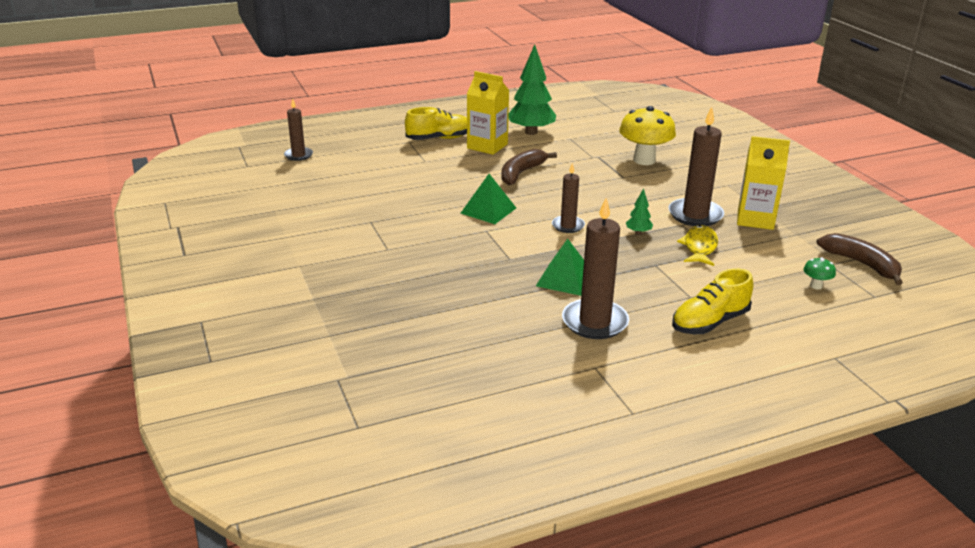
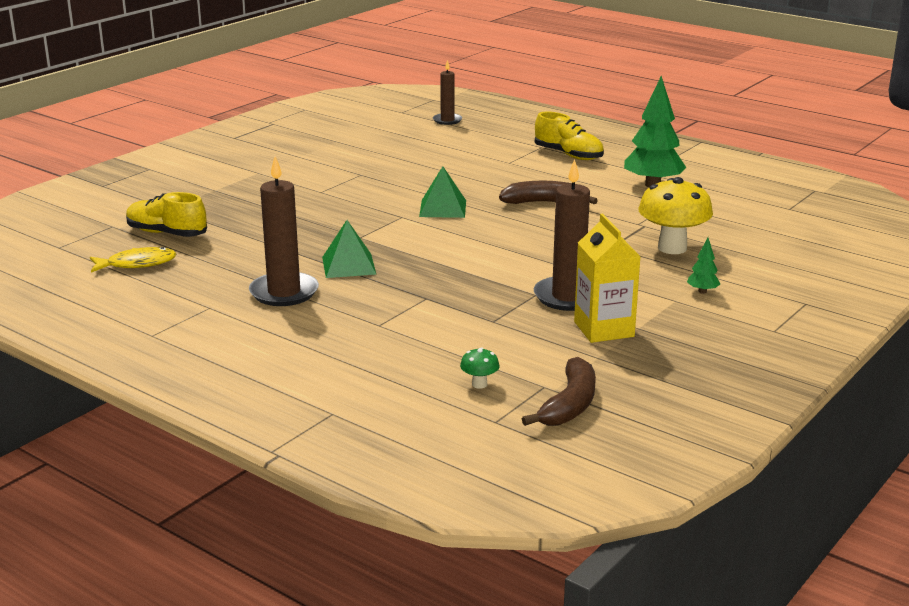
camera: 60 degrees right, 5 degrees down
(487, 146) = (584, 176): yellow carton -> none
(568, 226) = (457, 245): brown candle -> none
(638, 232) = (486, 277): green tree -> green tree (702, 291)
(699, 247) = (492, 311): yellow fish -> yellow fish (137, 264)
(709, 322) = (337, 341): yellow shoe -> yellow shoe (167, 233)

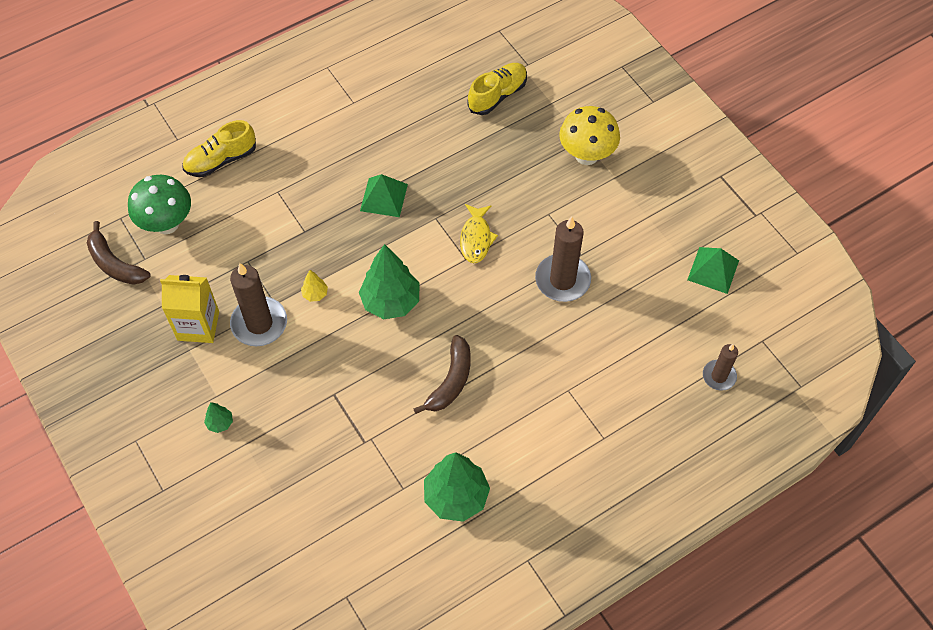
camera: 110 degrees right, 35 degrees up
(137, 264) = (446, 71): yellow fish -> yellow fish (476, 238)
(284, 292) = (355, 148): brown candle -> brown candle (562, 280)
(443, 208) = (471, 295): green pyramid -> green pyramid (713, 270)
(479, 384) = (167, 224): green mushroom -> green mushroom, size x2.30
(482, 240) = (390, 302): none -> green tree
(505, 276) = (315, 294): none -> yellow tree
(568, 155) = (569, 454): yellow shoe -> yellow shoe (221, 160)
(672, 248) = (308, 441): yellow mushroom -> yellow mushroom (586, 155)

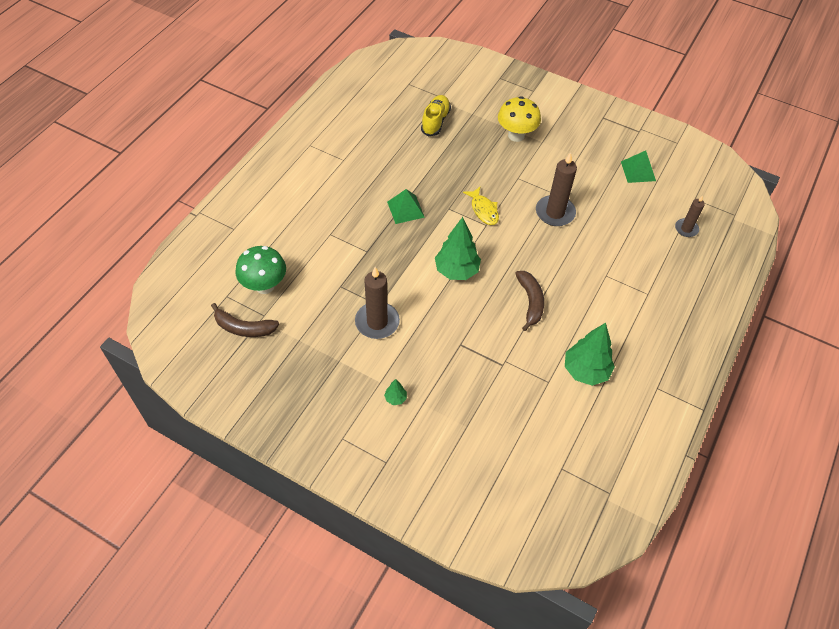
camera: 30 degrees left, 5 degrees down
(198, 326) = (334, 342): yellow carton -> none
(221, 160) = (275, 230): yellow shoe -> none
(315, 294) = (402, 287): yellow tree -> none

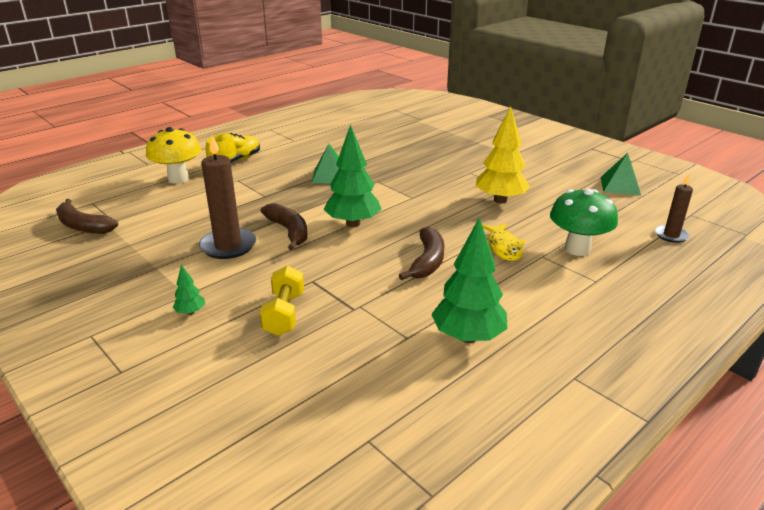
camera: 20 degrees right, 25 degrees down
(264, 286) = (136, 202): green mushroom -> green mushroom (577, 249)
(413, 292) = (289, 231): none -> brown banana
(435, 121) = (404, 131): yellow shoe -> yellow shoe (235, 161)
(459, 382) = (284, 313): none -> yellow dumbbell
(483, 210) = (416, 187): yellow fish -> yellow fish (504, 247)
(516, 135) = (485, 147): yellow mushroom -> yellow mushroom (178, 179)
(555, 212) = (500, 200): brown candle -> yellow tree

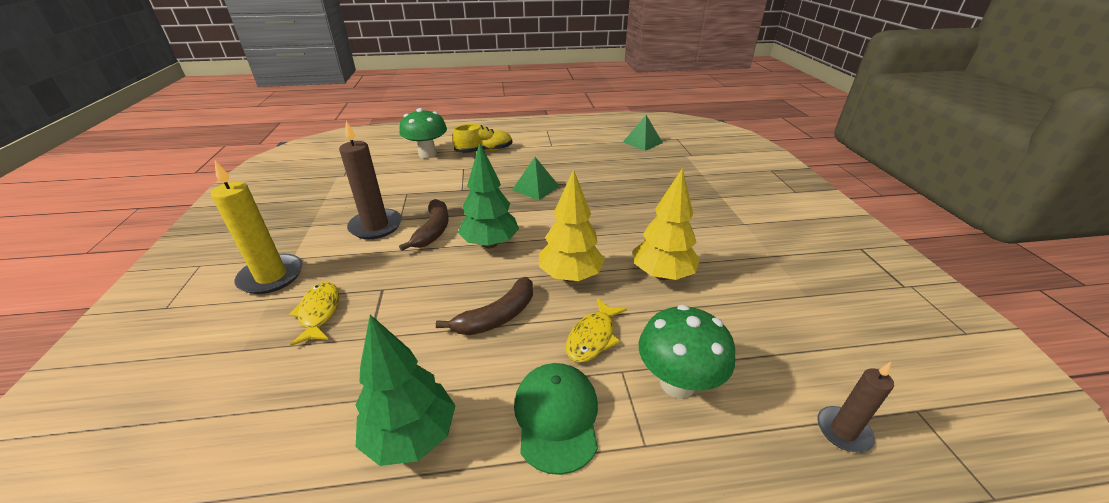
camera: 35 degrees right, 5 degrees up
(83, 226) = (323, 173): brown banana -> none
(178, 179) = (427, 154): yellow mushroom -> green mushroom
(190, 312) = (271, 276): green tree -> yellow candle
(284, 313) = (319, 312): yellow dumbbell -> yellow fish
(443, 222) = (570, 276): none -> yellow tree
(536, 290) = (556, 417): none -> green cap
(620, 186) = (845, 316): green pyramid -> green pyramid (642, 142)

